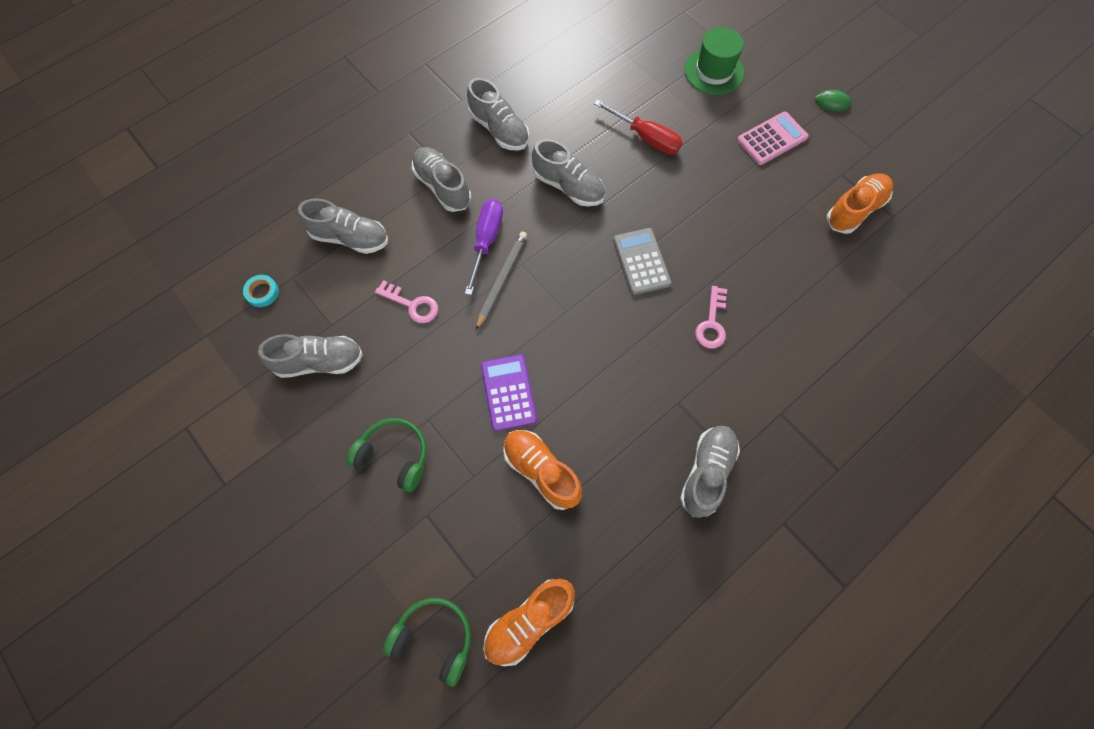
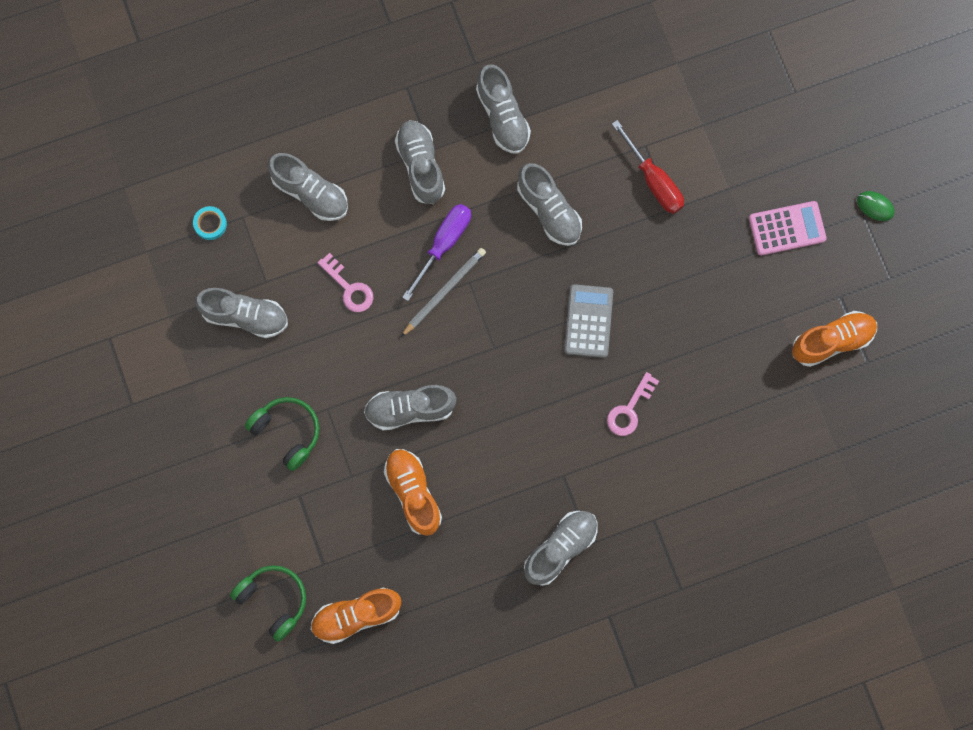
camera: 20 degrees right, 10 degrees up
(508, 392) = (410, 409): purple calculator -> grey shoe
(714, 71) = (764, 122): green hat -> none

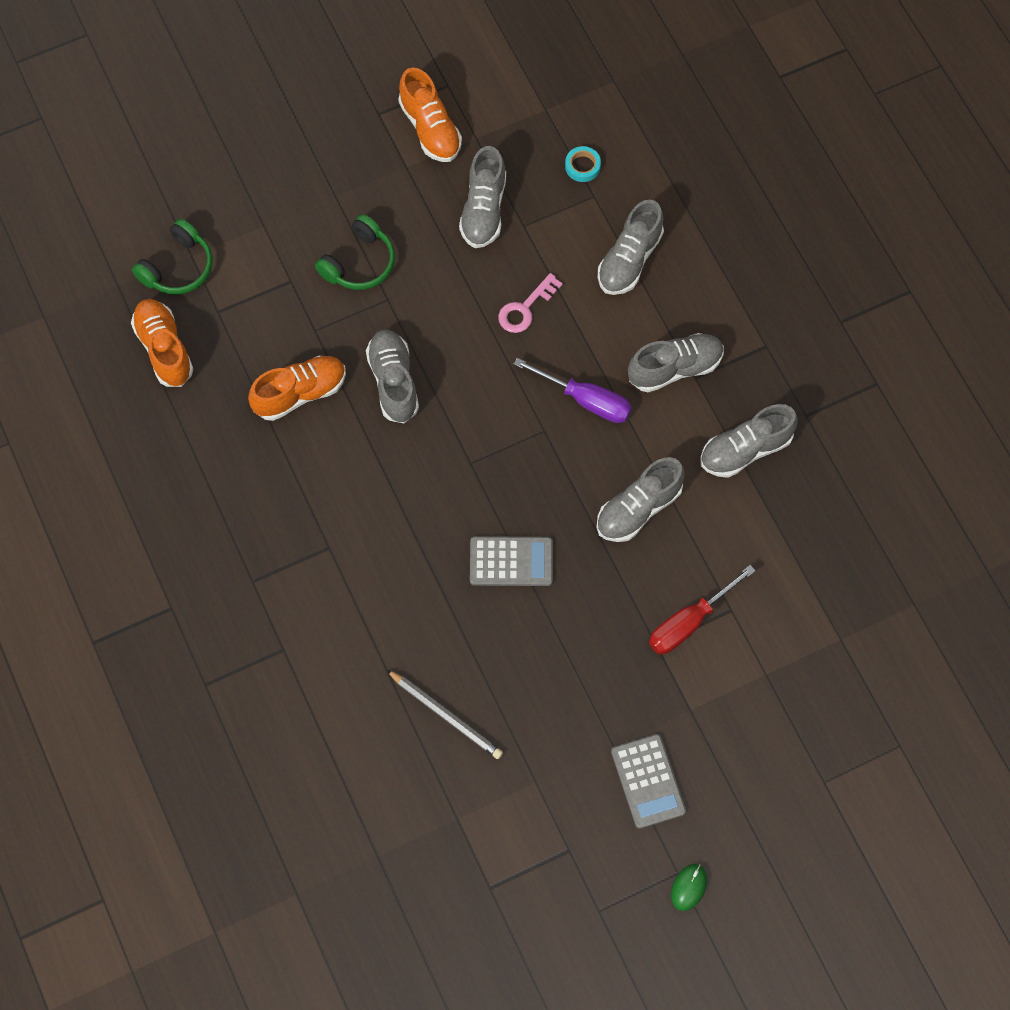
camera: 85 degrees right, 10 degrees down
(444, 291) = (531, 405): grey pencil -> grey pencil (446, 715)
(560, 548) = (246, 550): grey shoe -> none
(629, 409) = (410, 614): pink key -> none
(787, 228) = (648, 781): pink calculator -> grey calculator
(832, 341) = (512, 842): orange shoe -> orange shoe (430, 128)

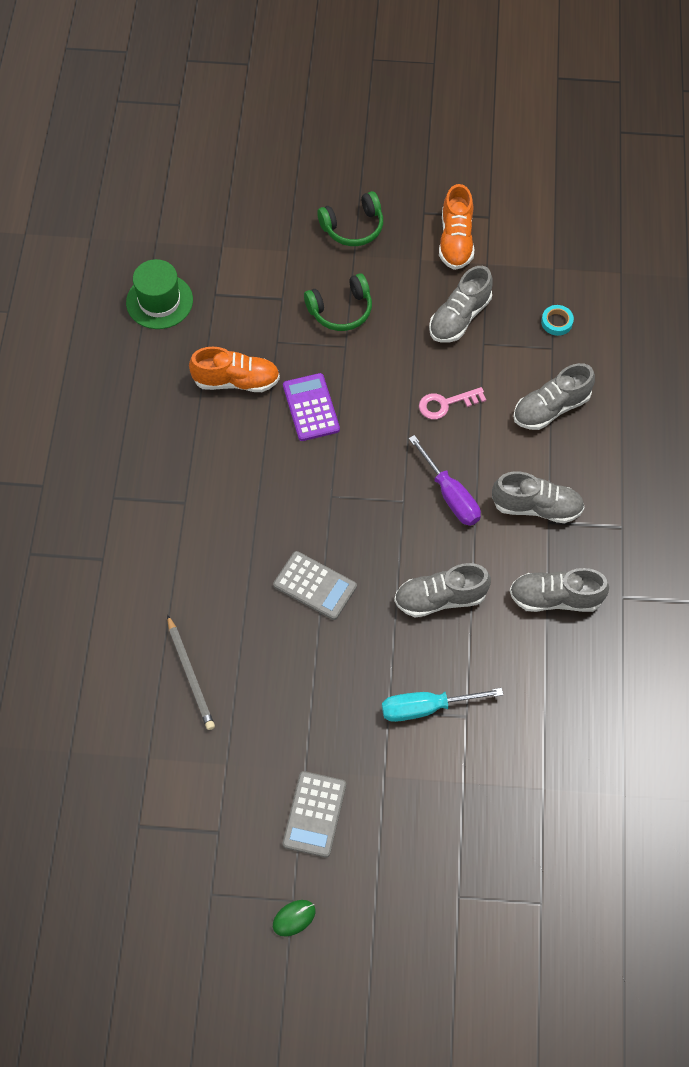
camera: 30 degrees right, 5 degrees down
(164, 349) = (159, 301): orange shoe -> green hat
(178, 267) = (207, 250): green headphones -> green headphones (353, 227)
(393, 382) = (311, 407): grey shoe -> purple calculator
(689, 622) = (426, 708): red screwdriver -> turquoise screwdriver

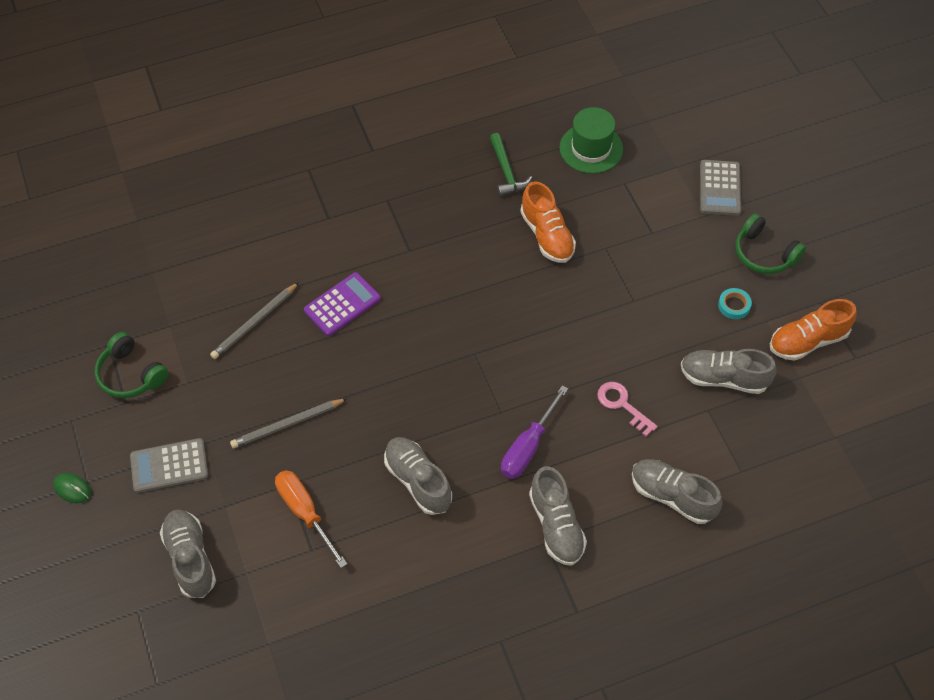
camera: 65 degrees right, 5 degrees down
(143, 381) = (506, 172): none -> green hammer
(311, 407) = (554, 301): purple calculator -> purple calculator (342, 305)
(315, 586) = (380, 377): grey calculator -> grey calculator (720, 188)
(324, 688) = (287, 425): none -> grey pencil
(341, 310) = (669, 281): green headphones -> green headphones (131, 374)
(426, 708) = (305, 512): turquoise screwdriver -> orange screwdriver
(555, 598) = (468, 579): grey shoe -> grey shoe (190, 558)
(556, 322) = (774, 464): turquoise tape -> turquoise tape (734, 305)

